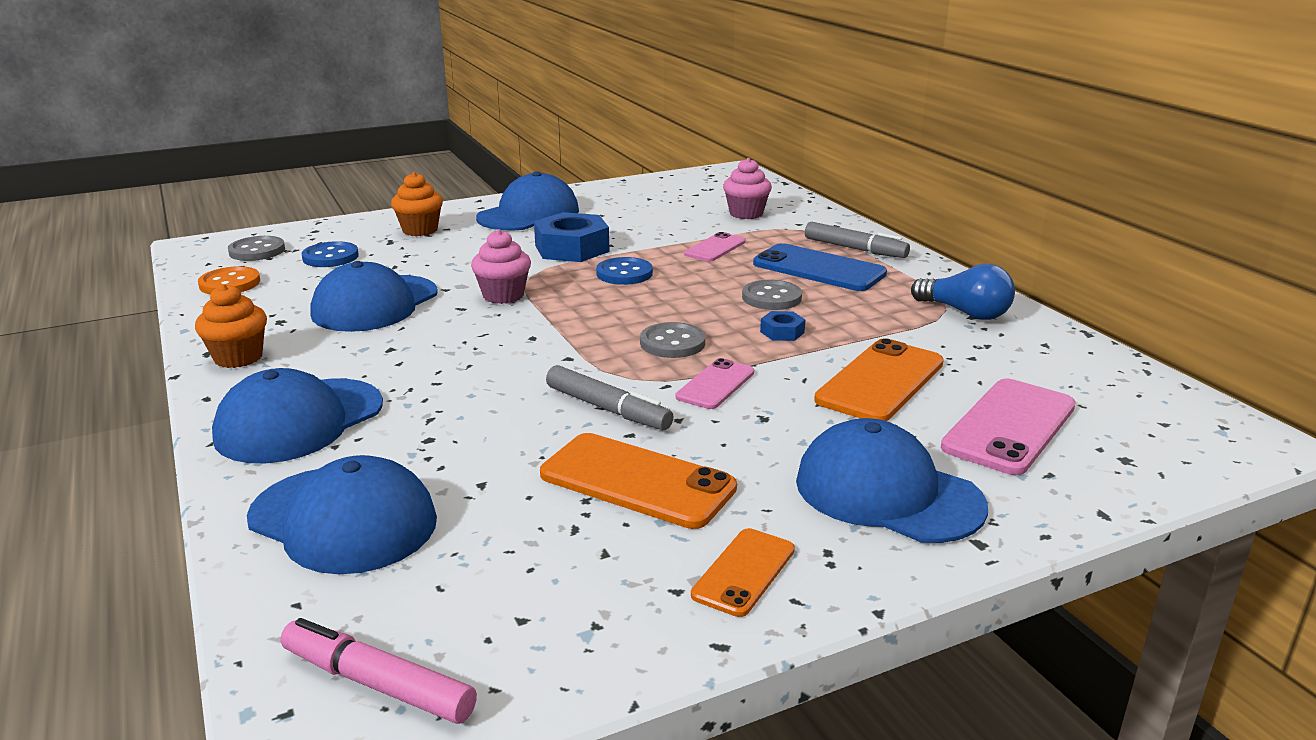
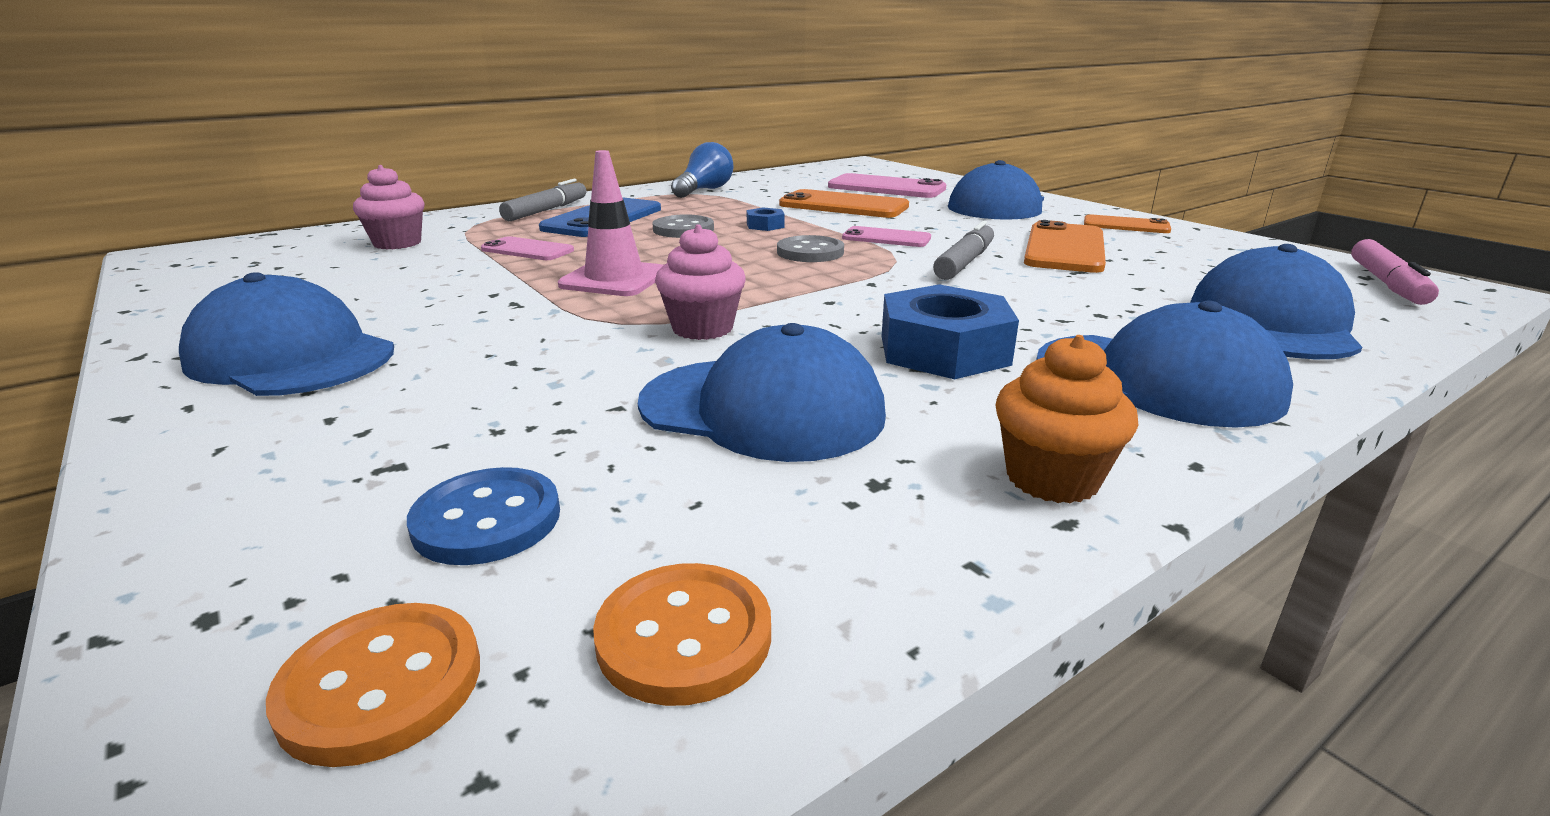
camera: 100 degrees left, 0 degrees up
(257, 251) = (381, 685): grey button -> orange button
(420, 230) = (325, 444): orange cupcake -> none
(572, 248) = (505, 311): blue nut -> blue nut (944, 350)
(624, 273) = (614, 279): blue button -> pink traffic cone

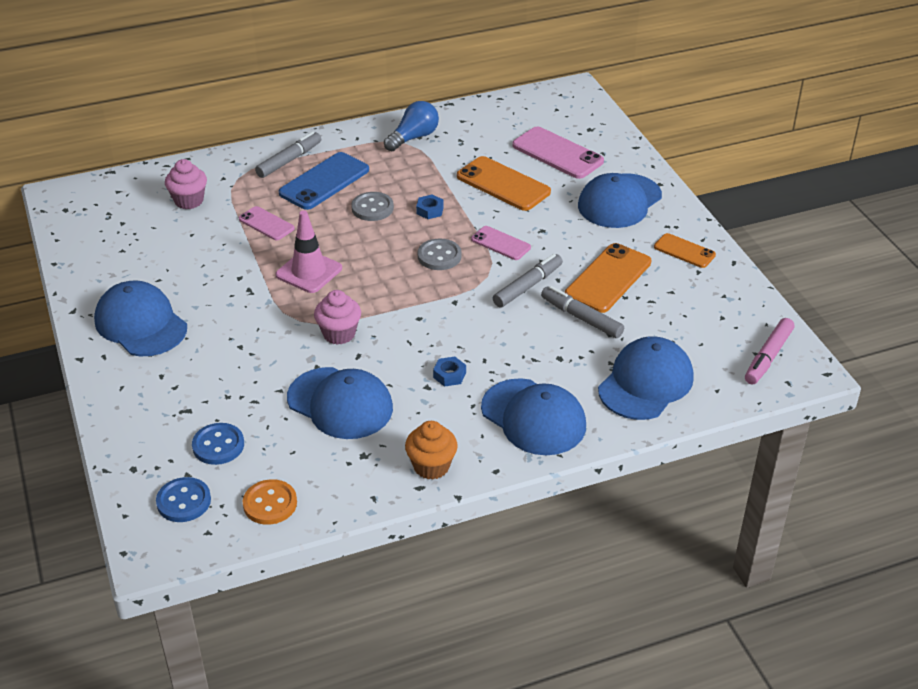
camera: 15 degrees right, 15 degrees up
(381, 685) = (184, 501): orange button -> blue button
(944, 350) = (449, 375): blue nut -> blue nut, size x0.47
(1077, 278) = (581, 318): none -> grey marker

